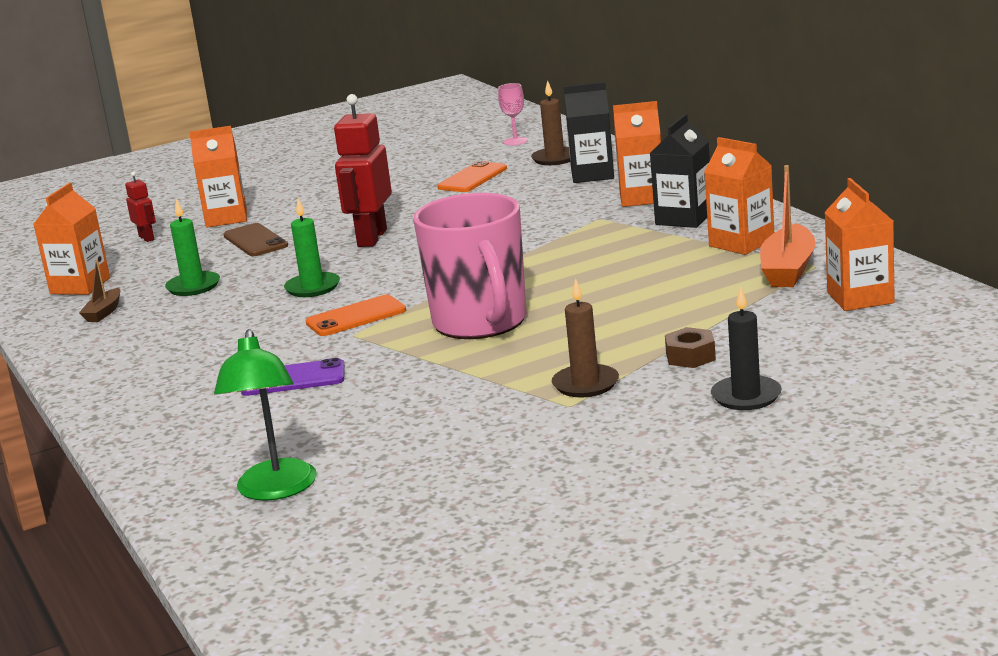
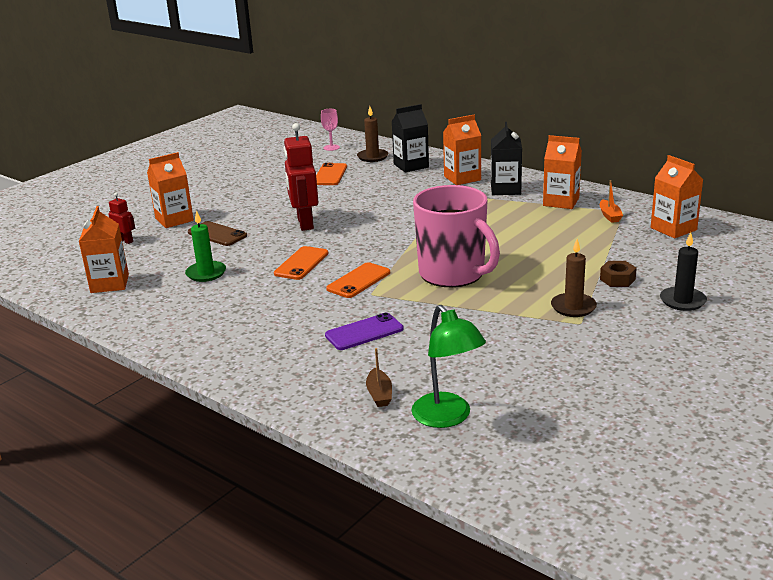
camera: 25 degrees left, 5 degrees up
(104, 312) = (154, 302): brown boat -> brown boat (379, 394)
(312, 287) = (301, 263): green candle -> orange phone
(788, 269) = (609, 216): orange boat -> orange boat, size x0.55

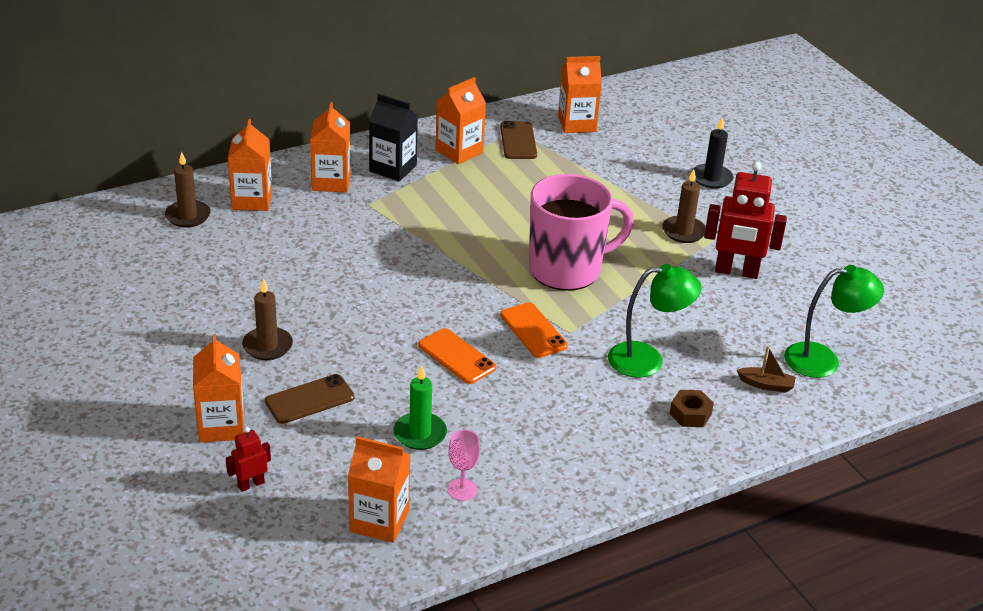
camera: 70 degrees left, 10 degrees up
(261, 210) = (267, 346): none -> brown candle
(304, 223) = (345, 324): red robot -> red robot (736, 272)
(330, 175) = (210, 264): orange phone -> none
(331, 147) = (111, 235): pink goblet -> pink goblet (462, 490)
(364, 332) = (647, 360): purple phone -> green lamp
(411, 166) = (252, 200): black carton -> orange carton
(609, 216) = (518, 141): orange boat -> brown phone
(617, 279) = (650, 190): brown nut -> brown nut (690, 414)

